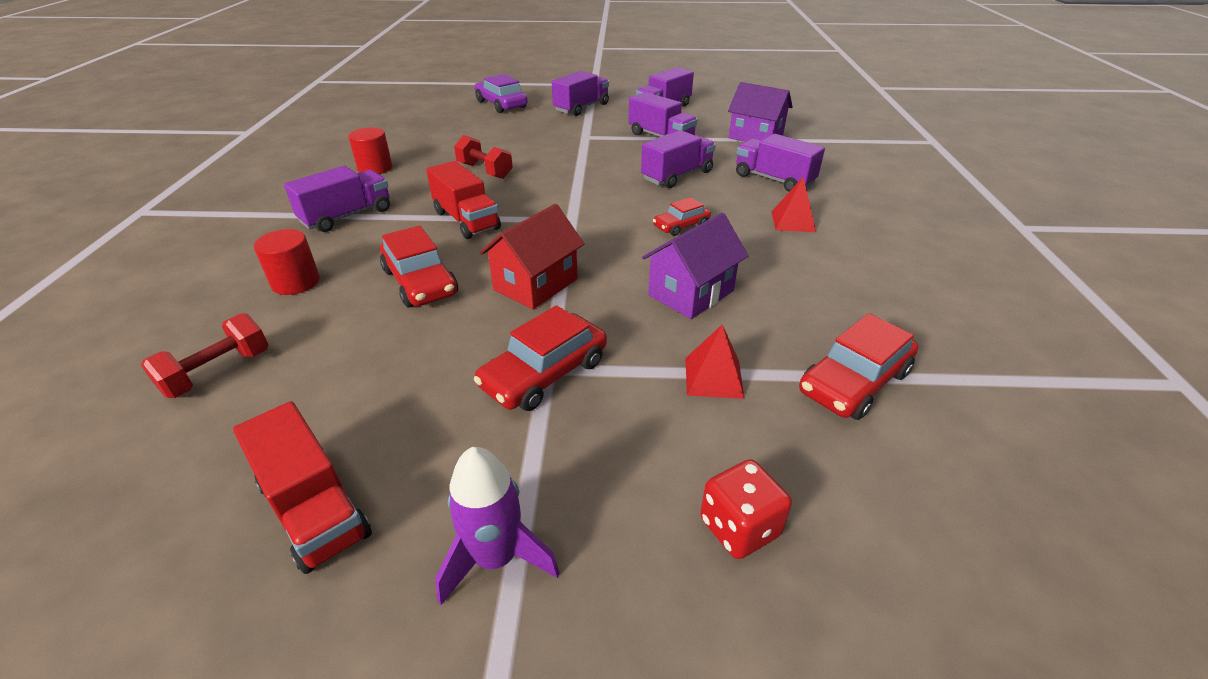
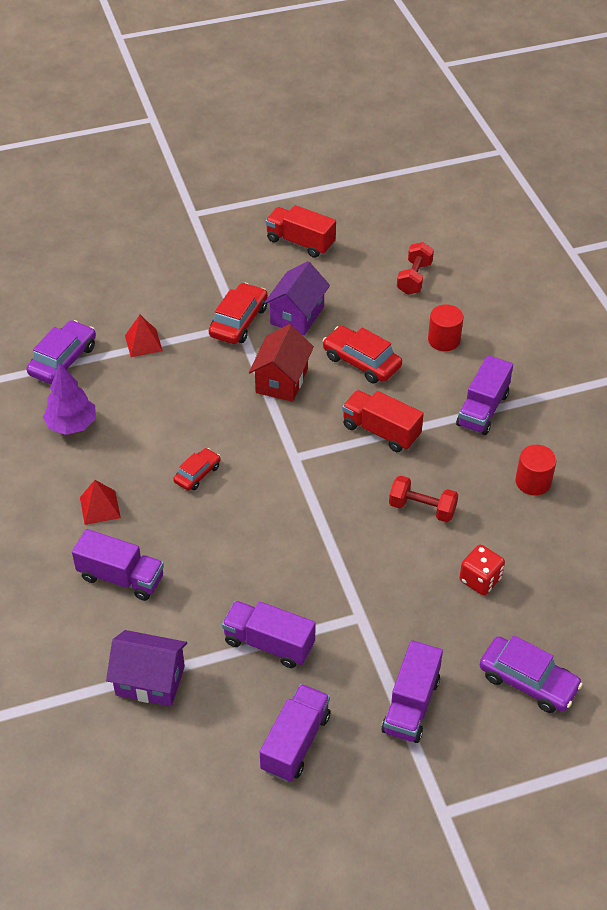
camera: 160 degrees right, 10 degrees up
(496, 558) = (215, 247): purple rocket -> none
(677, 176) = (223, 556): purple truck -> none
(691, 293) = (171, 401): purple house -> purple house (297, 315)
(739, 527) = (120, 279): red dice -> red dice (480, 580)
(831, 295) = (72, 425): none -> purple tree
(854, 382) = (63, 360): red car -> purple car

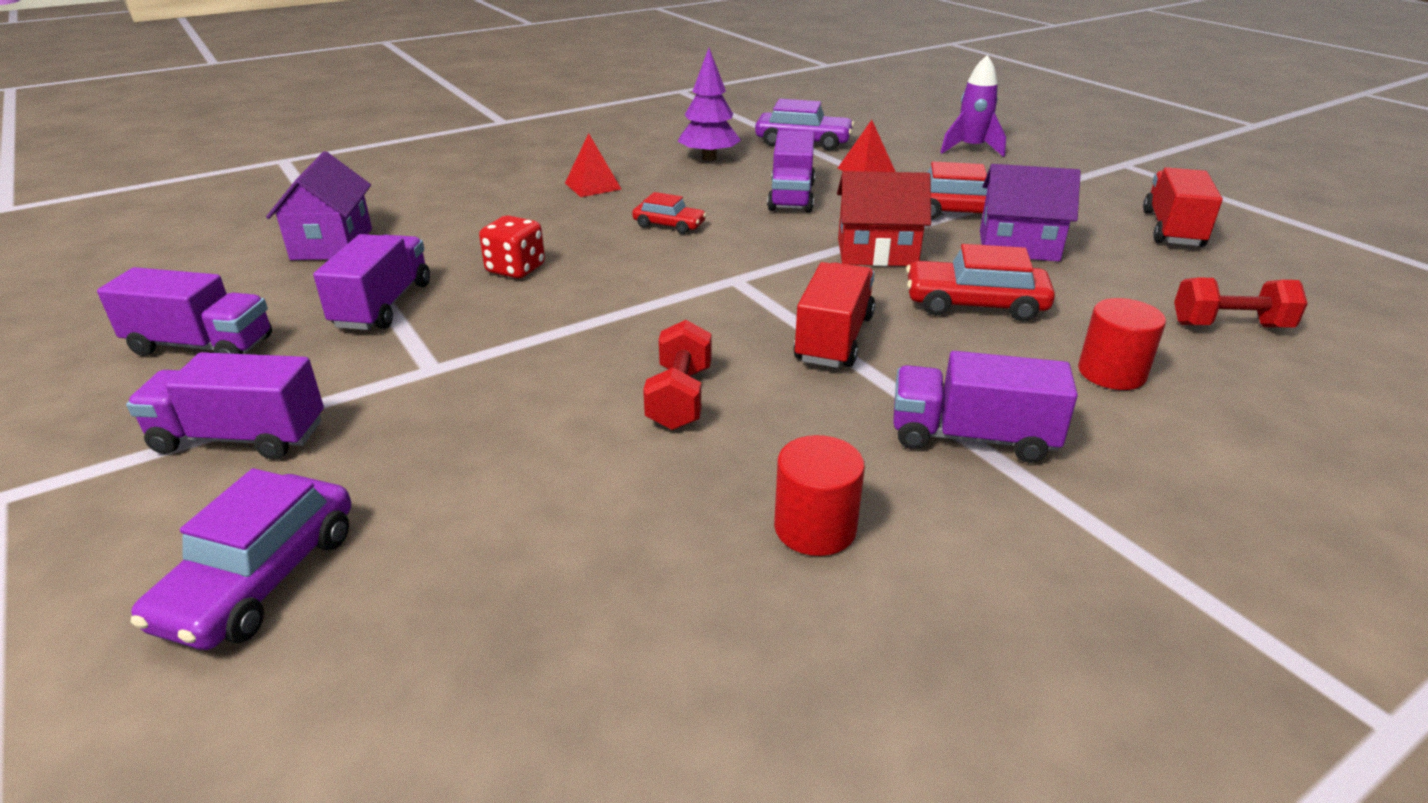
camera: 75 degrees right, 15 degrees down
(121, 577) = (489, 209): purple truck -> purple truck (791, 196)
(127, 274) = (971, 149): none -> purple rocket
(361, 362) = (975, 304): red car -> red car turned 105 degrees counterclockwise
(480, 580) = (525, 483): red dice -> red dice (515, 269)

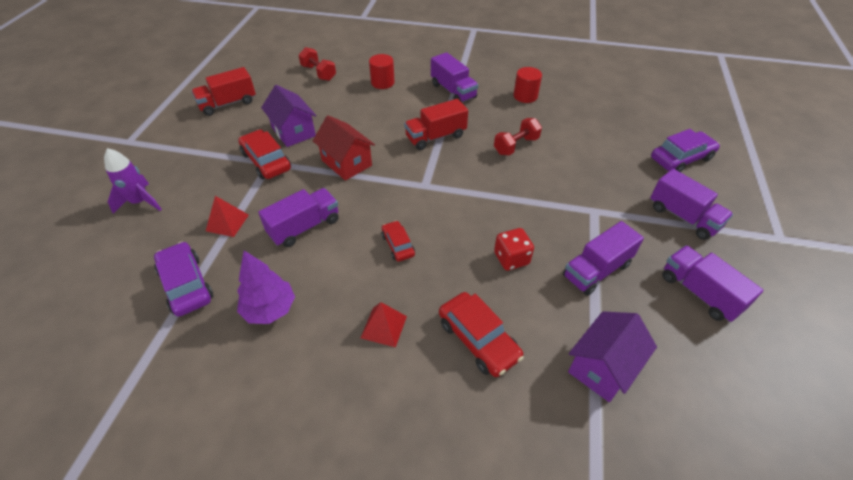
camera: 135 degrees left, 15 degrees up
(975, 304) = (366, 121): red car -> red car (478, 339)

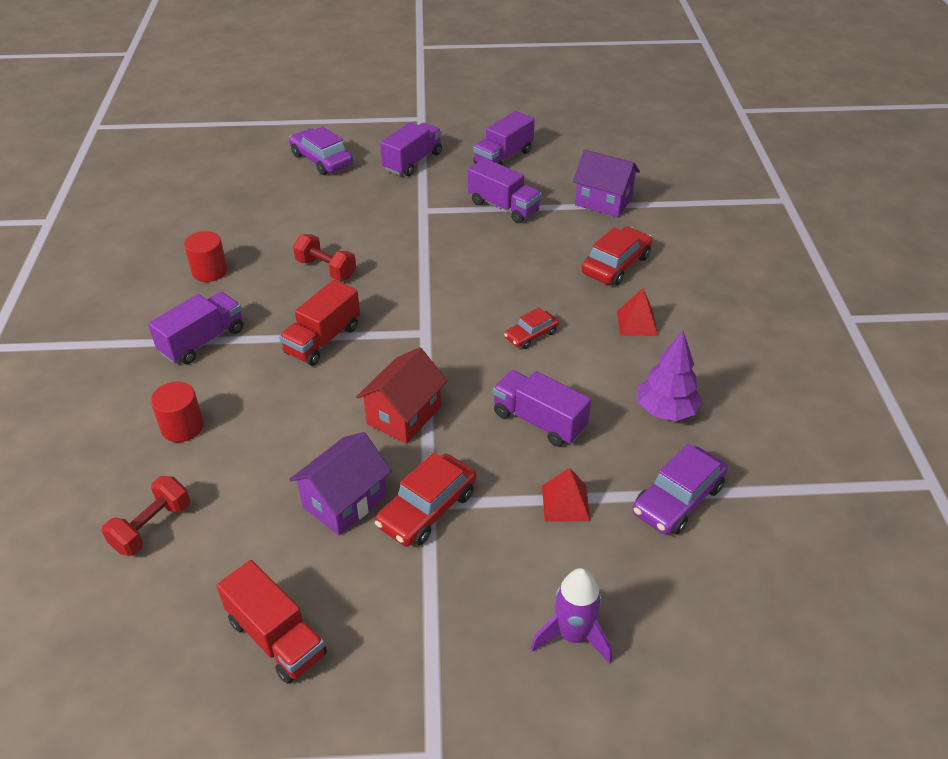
camera: 105 degrees left, 5 degrees down
(436, 137) = (323, 340): red truck -> red truck turned 75 degrees clockwise
(511, 258) = (513, 255): red dice -> none

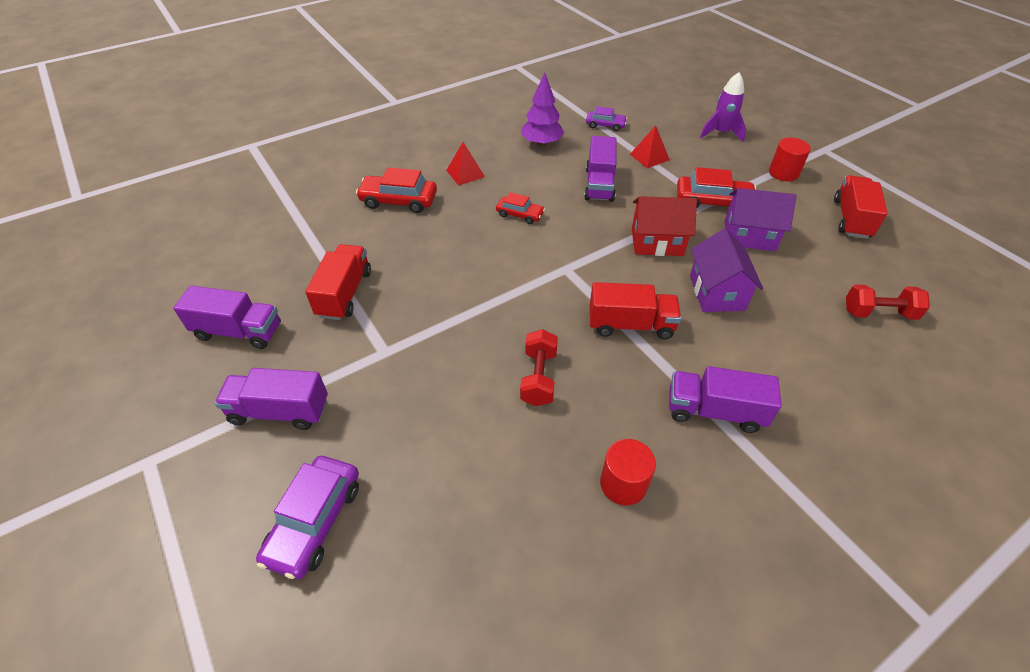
camera: 120 degrees left, 5 degrees up
(182, 427) = (801, 356): red cylinder -> red cylinder (783, 173)
(503, 207) = (344, 294): purple truck -> red truck
(603, 201) = (301, 234): purple house -> purple house (717, 292)
(677, 499) = (605, 125): purple car -> purple car, size x0.61

